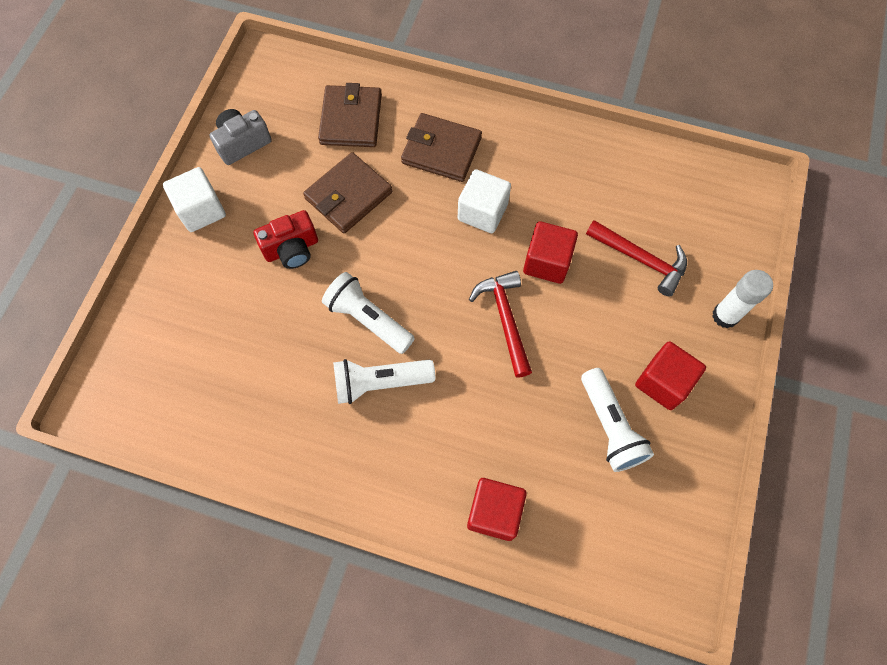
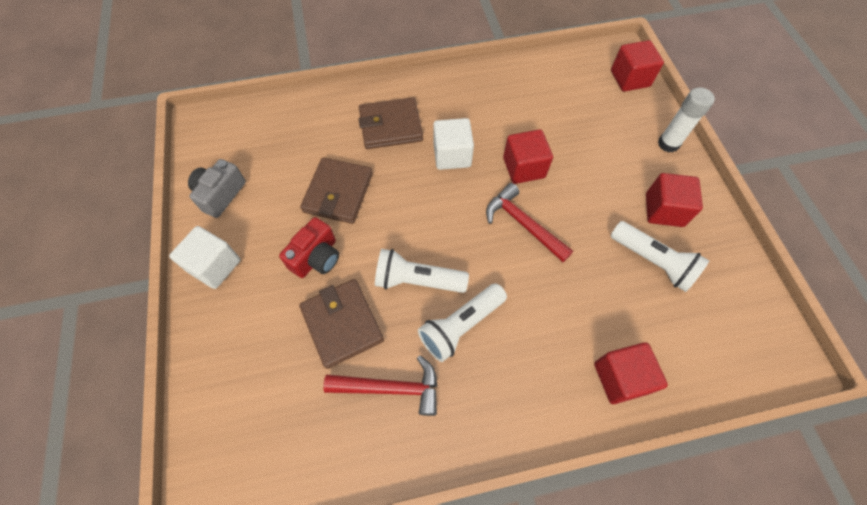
camera: 30 degrees left, 5 degrees down
(351, 119) = (303, 136): brown wallet -> brown wallet (342, 324)
(640, 259) = (586, 134): red hammer -> red hammer (391, 388)
(739, 221) = (630, 78): none -> red cube

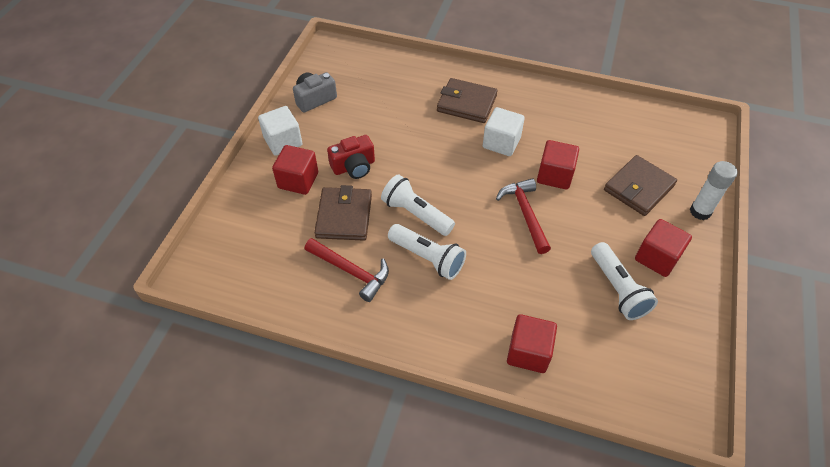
camera: 30 degrees right, 10 degrees down
(338, 193) = (397, 132): brown wallet -> brown wallet (638, 188)
(460, 326) = (428, 258): white flashlight -> white flashlight turned 135 degrees counterclockwise
(630, 78) = (701, 148): red cube -> red cube (298, 180)

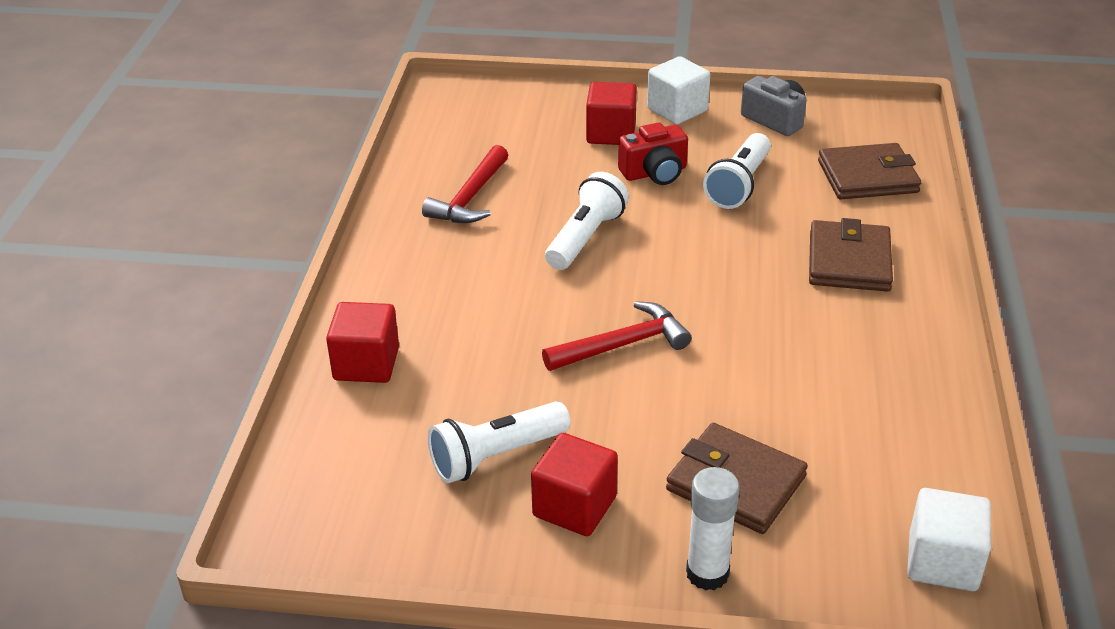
camera: 80 degrees right, 15 degrees down
(344, 216) = (561, 178): brown wallet -> brown wallet (867, 177)
(354, 167) = (655, 173): red camera -> red camera turned 75 degrees counterclockwise
(428, 258) = (508, 257): white flashlight -> white flashlight (739, 185)
(501, 143) = (772, 307): white cube -> white cube (942, 562)
(554, 175) = (722, 373): red cube -> none

